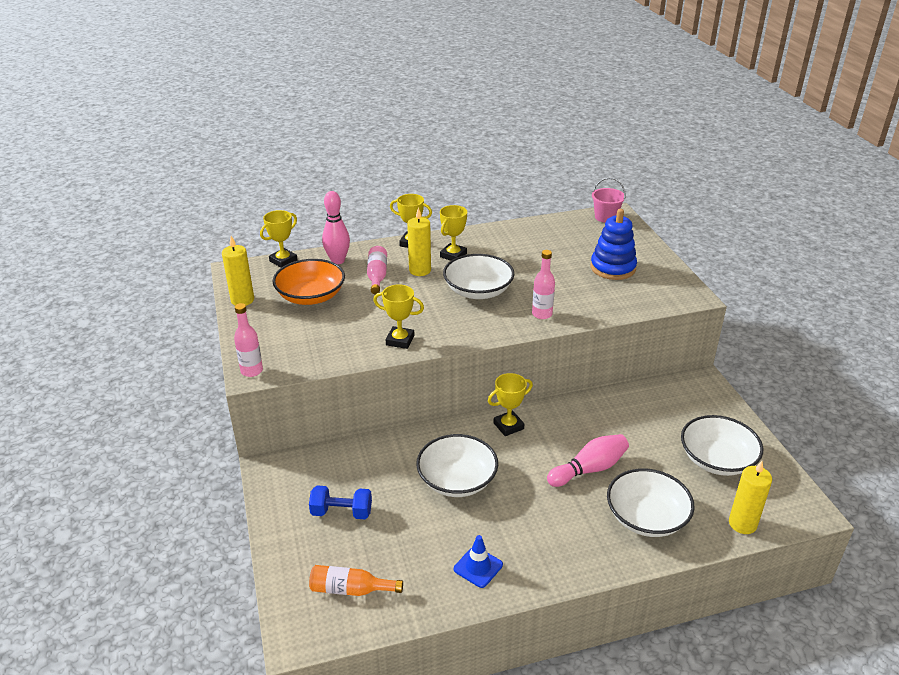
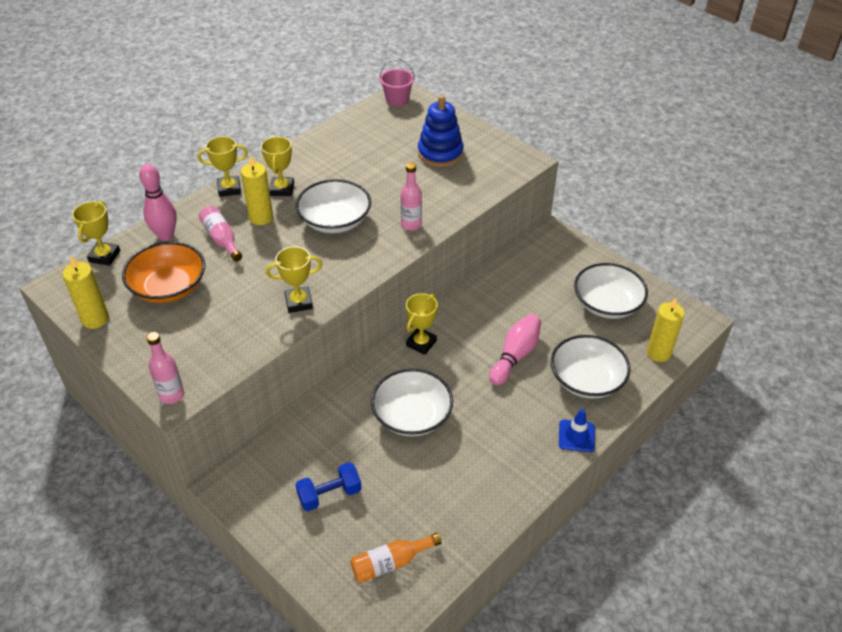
camera: 30 degrees left, 10 degrees up
(478, 567) = (484, 488): blue traffic cone -> blue traffic cone (576, 436)

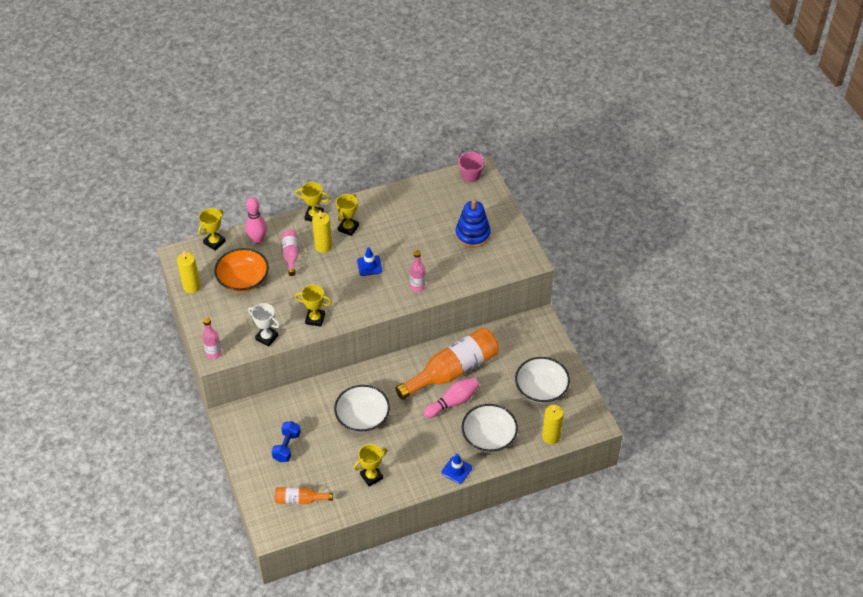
camera: 25 degrees right, 5 degrees up
(242, 347) = (267, 337): none -> white trophy
(329, 494) = (287, 447): blue dumbbell -> blue dumbbell turned 75 degrees counterclockwise
(335, 221) = (369, 266): white bowl -> blue traffic cone
(421, 343) = (397, 370): yellow trophy -> yellow trophy (371, 476)
(490, 321) = (452, 371): none -> orange bottle

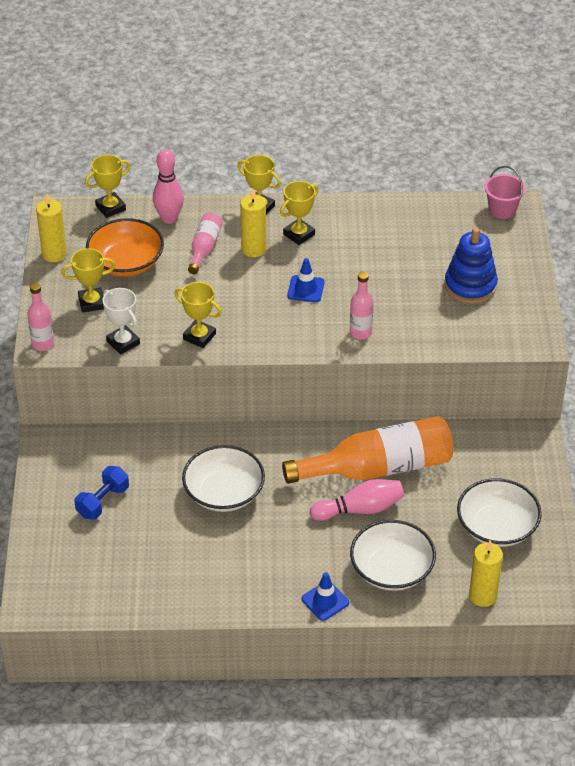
camera: 20 degrees right, 5 degrees down
(300, 500) = (89, 575): orange bottle -> none
(371, 476) = (201, 574): yellow trophy -> yellow trophy (92, 303)

